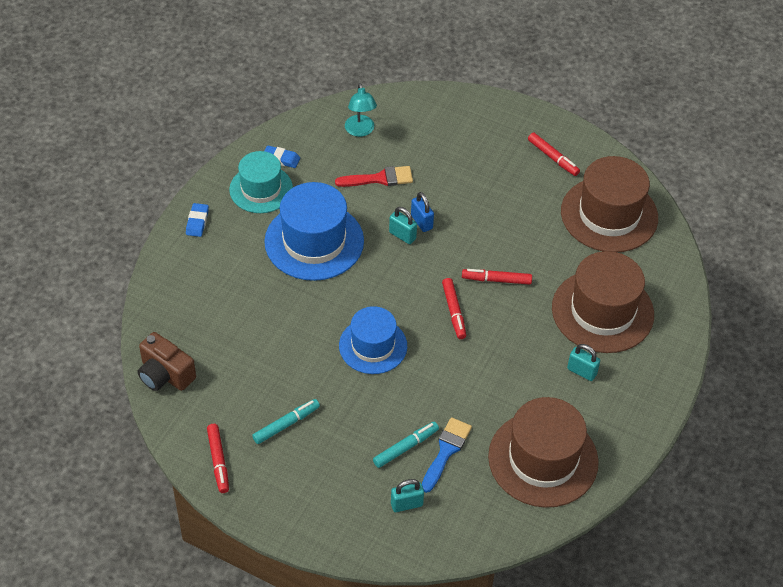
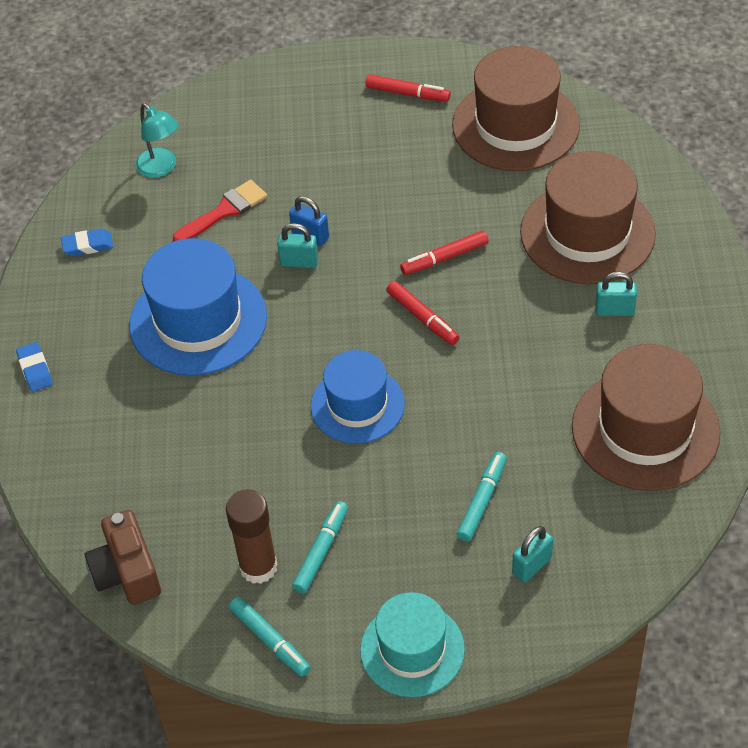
camera: 25 degrees left, 0 degrees up
(165, 374) = (127, 573): brown camera -> brown camera turned 60 degrees clockwise
(218, 461) = (270, 640): red marker -> turquoise marker
(242, 413) = (258, 567): none -> brown glue stick
(261, 189) = (88, 292): turquoise hat -> turquoise hat (412, 649)
(446, 451) = (531, 480): blue brush -> none

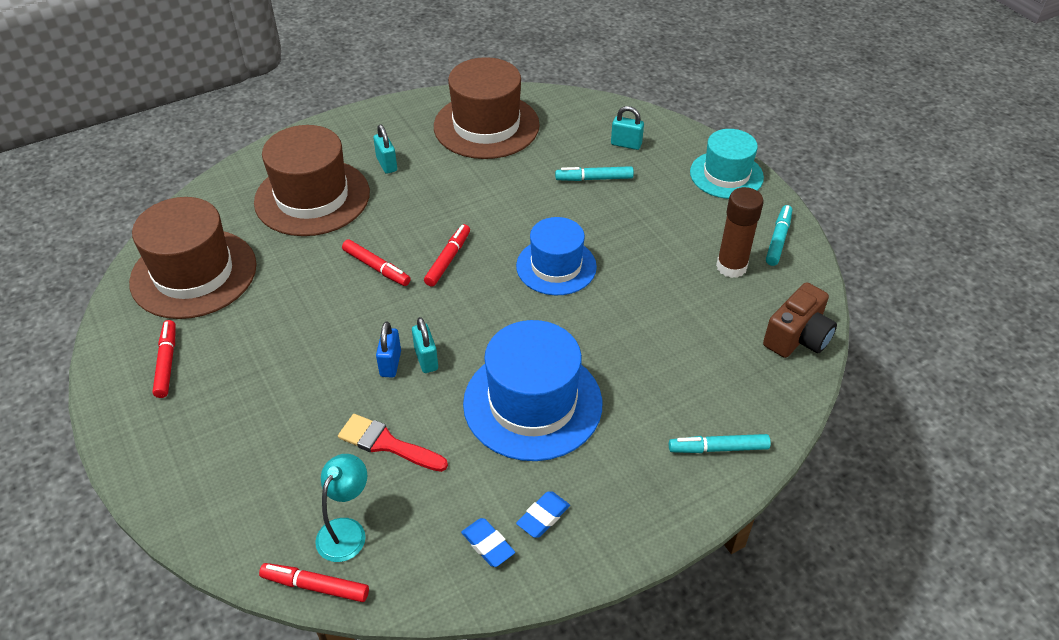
camera: 120 degrees left, 5 degrees down
(35, 370) = (664, 506): blue eraser -> blue eraser (543, 517)
(128, 142) = (315, 586): none -> red marker
(321, 551) = (693, 240): turquoise marker -> turquoise marker (718, 448)

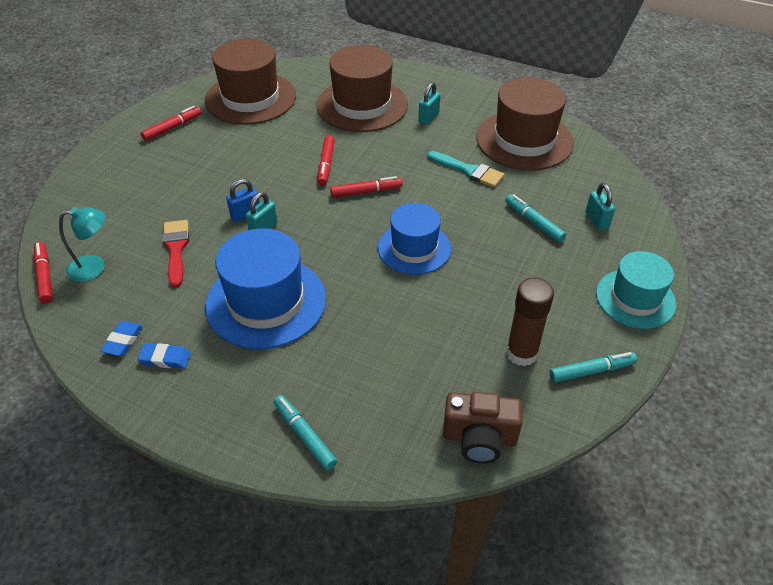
camera: 55 degrees right, 0 degrees up
(490, 179) = (469, 171): none -> turquoise brush

